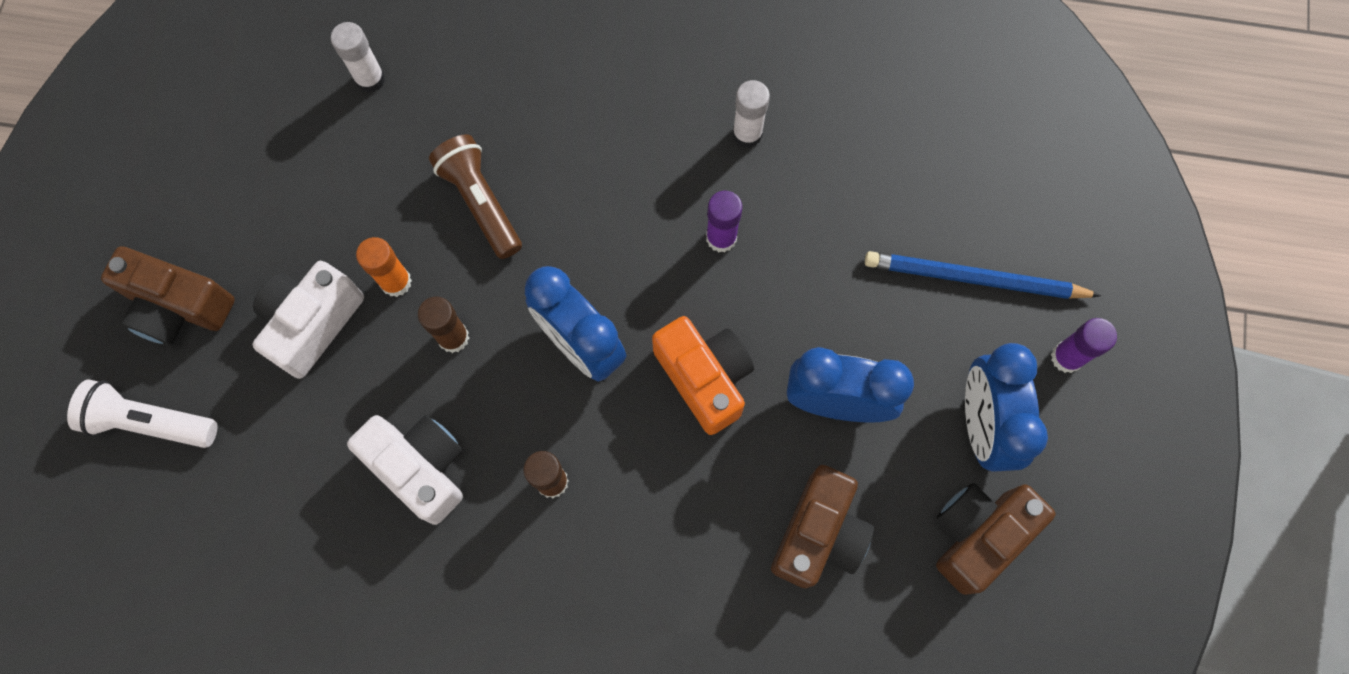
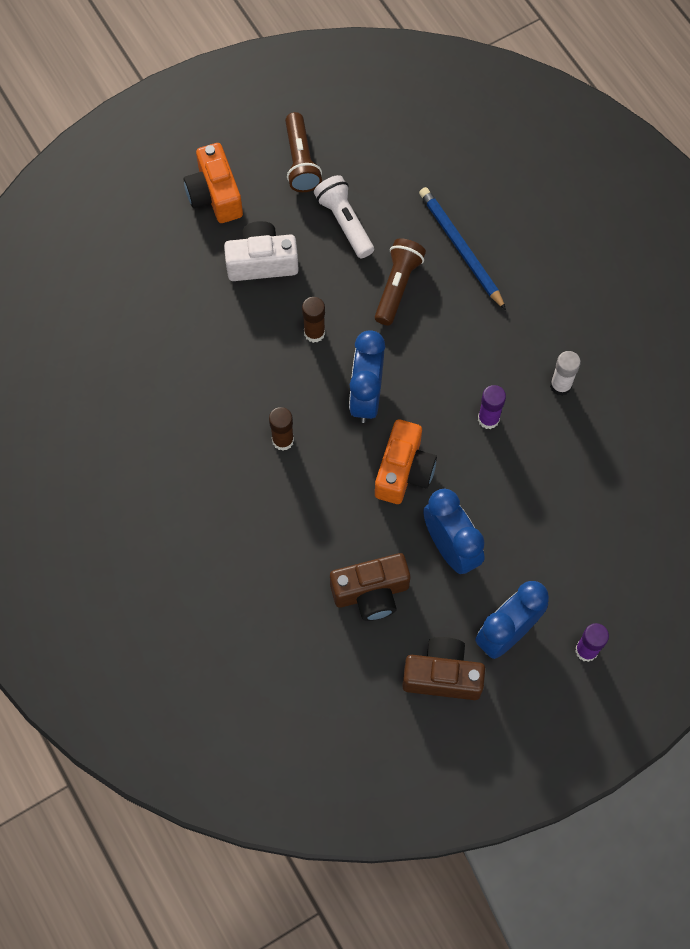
camera: 50 degrees right, 5 degrees down
(149, 422) = (148, 232): white flashlight -> white flashlight (344, 222)
(178, 307) = (215, 195): brown camera -> orange camera
(231, 178) = (301, 161): none -> brown flashlight
(370, 79) = (414, 178): white glue stick -> none
(396, 282) = (318, 282): orange glue stick -> none
(420, 467) = (235, 373): white camera -> none
(974, 279) = (587, 567): blue pencil -> blue pencil (460, 248)

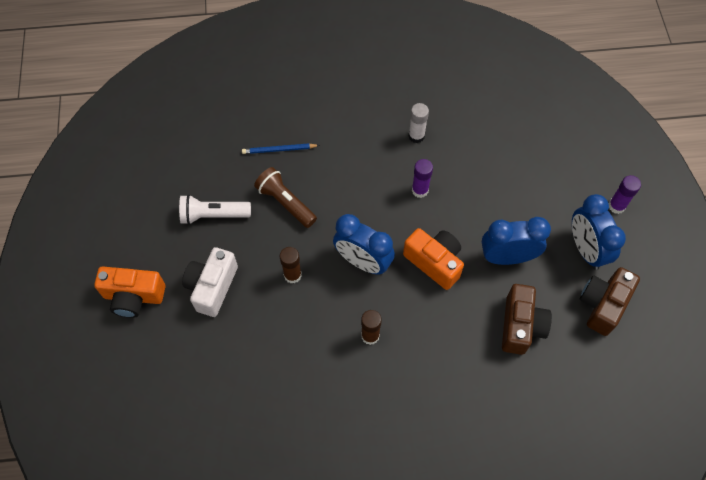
camera: 65 degrees left, 5 degrees down
(301, 161) = (144, 223): brown flashlight -> none
(460, 248) = (279, 150): blue pencil -> blue pencil, size x0.63

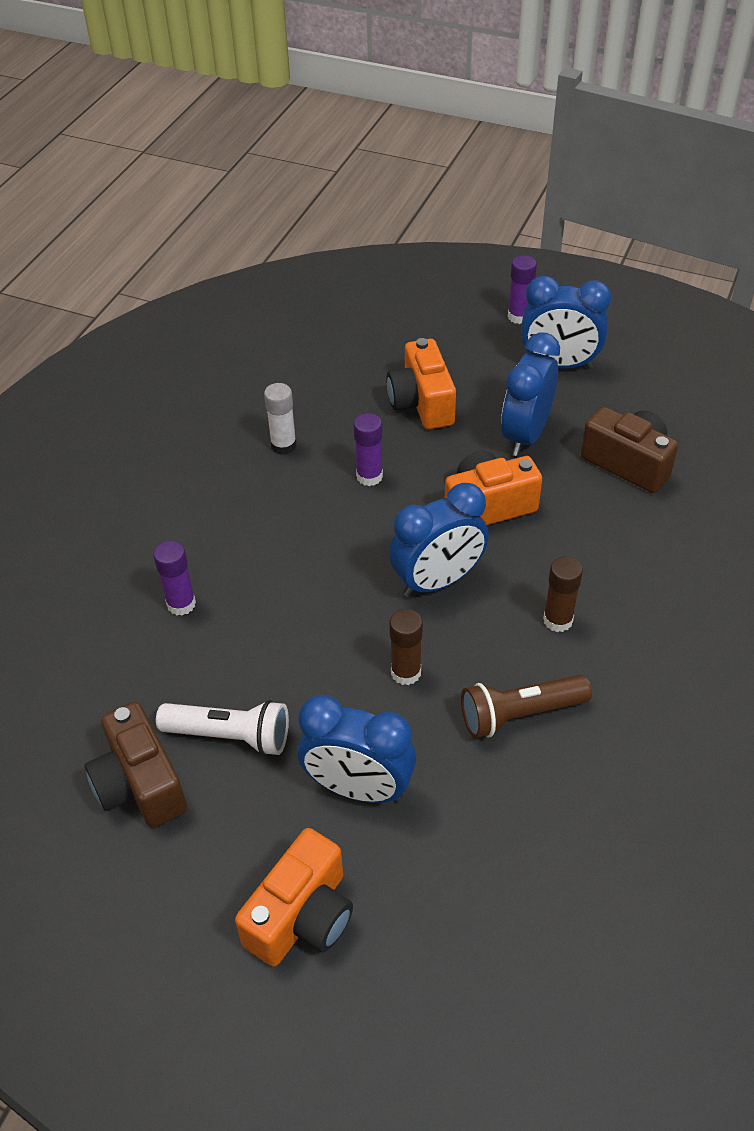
camera: 60 degrees left, 15 degrees down
(212, 287) = (358, 788): white camera -> blue clock
(213, 215) = (230, 736): white flashlight -> white flashlight turned 105 degrees counterclockwise
(279, 150) = (181, 604): blue pencil -> purple glue stick
(285, 203) = (278, 632): brown flashlight -> brown flashlight (519, 714)
(497, 188) = (421, 403): none -> orange camera
(602, 305) = (640, 382): brown camera -> brown camera (140, 784)

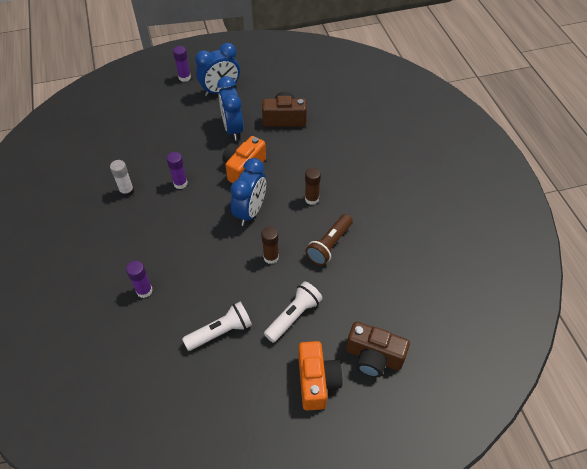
camera: 40 degrees left, 5 degrees up
(140, 784) = (199, 379): brown camera -> brown camera (373, 357)
(358, 788) = (293, 316): blue clock -> white flashlight
(421, 403) = (175, 138): orange camera -> none

